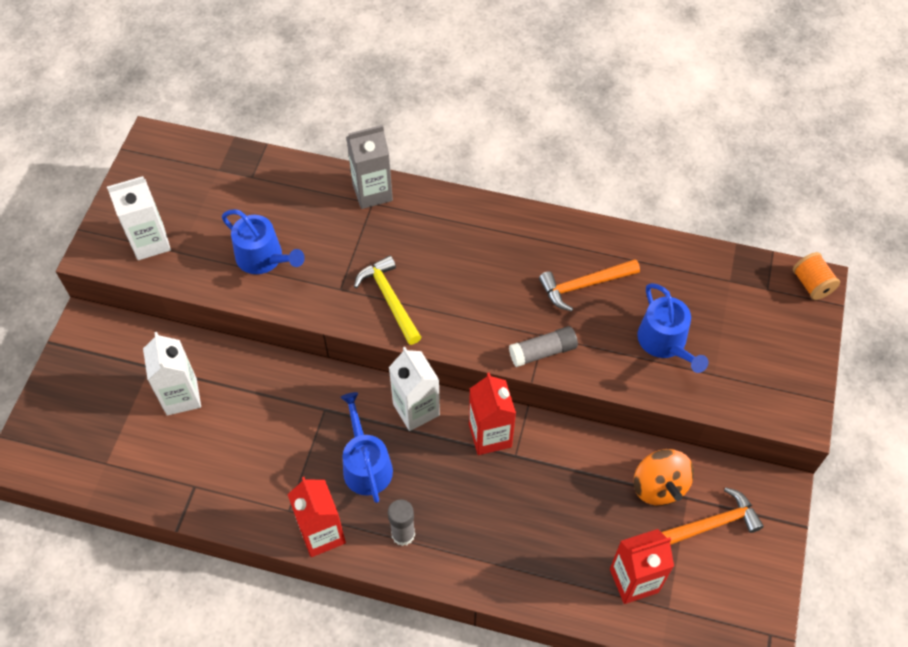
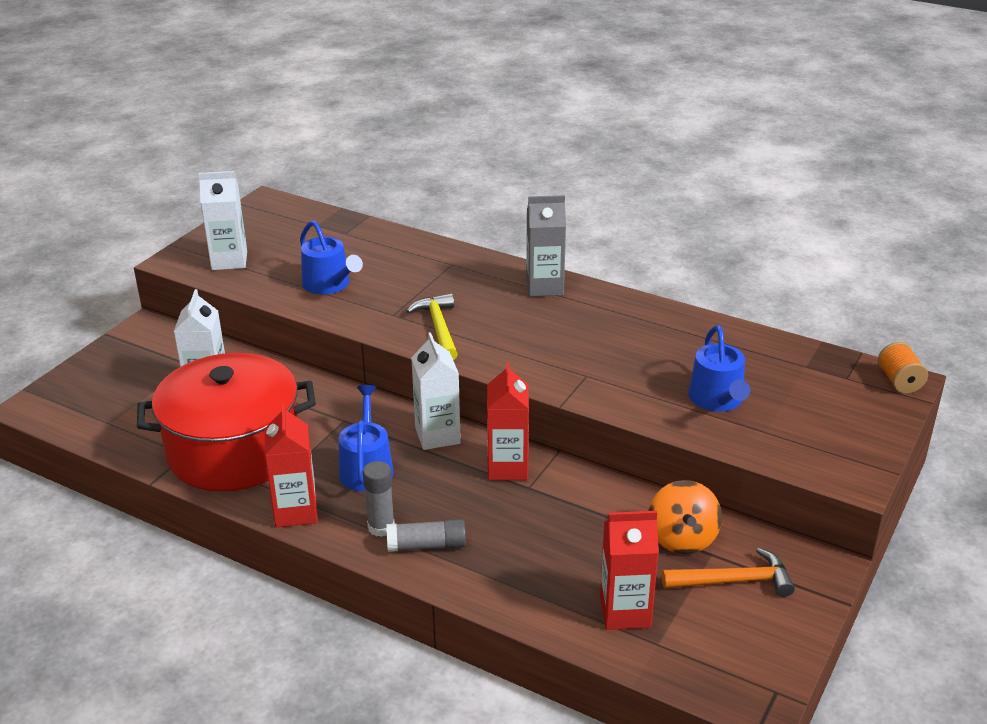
camera: 15 degrees right, 25 degrees down
(237, 471) = (234, 450): none -> red pot
(372, 192) = (455, 257): grey carton -> grey carton (544, 287)
(542, 352) = (581, 387): grey glue stick -> grey glue stick (426, 545)
(584, 285) = (644, 347): orange hammer -> none

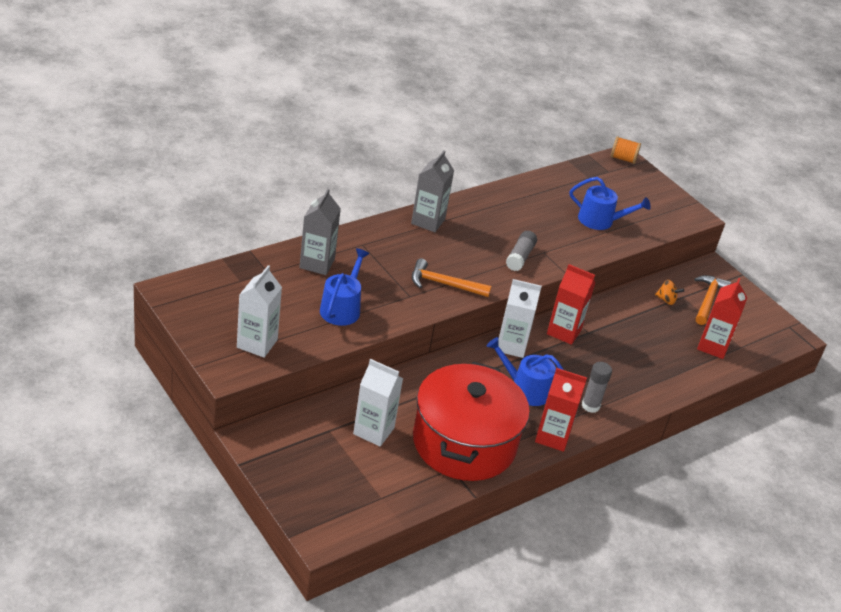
camera: 70 degrees left, 5 degrees up
(329, 284) = (342, 308): blue watering can -> blue watering can turned 60 degrees counterclockwise
(388, 251) = (317, 263): none -> grey carton
(426, 545) = (618, 394): grey glue stick -> grey glue stick (520, 257)
(438, 328) = (444, 284): yellow hammer -> orange hammer
(682, 539) = (666, 300): orange spinning top -> orange spinning top, size x0.56

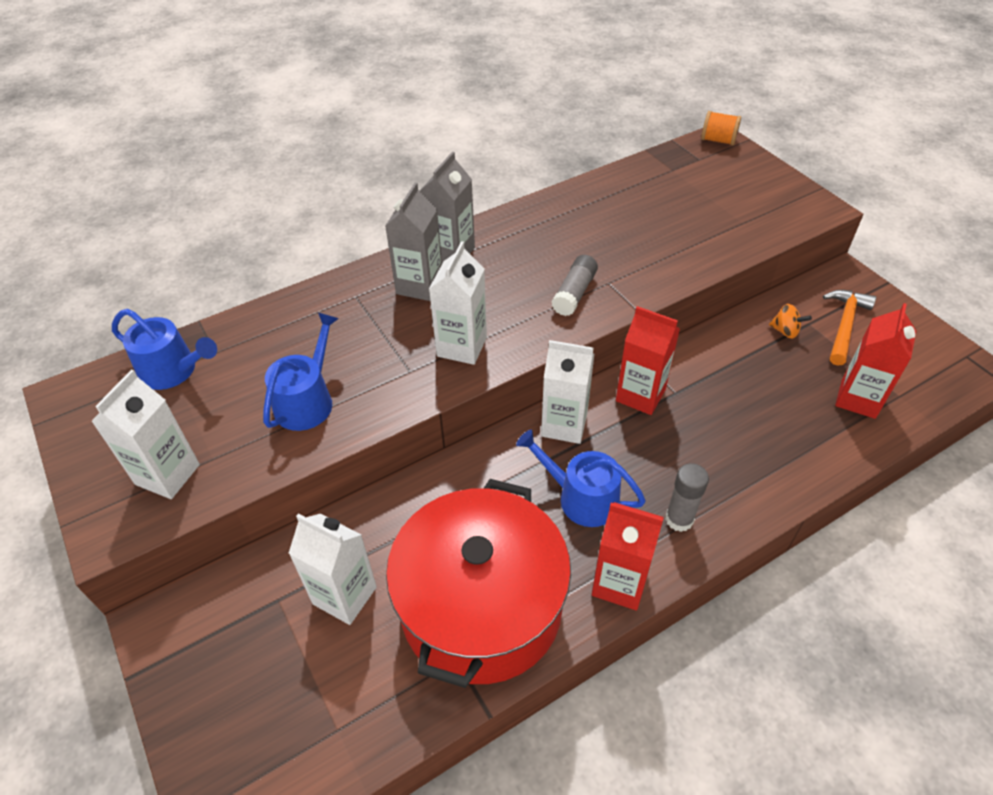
camera: 10 degrees right, 10 degrees up
(317, 263) = (286, 332): grey carton -> grey carton (419, 285)
(444, 284) = (462, 347): orange hammer -> white carton
(600, 220) = (688, 228): blue watering can -> blue watering can (173, 370)

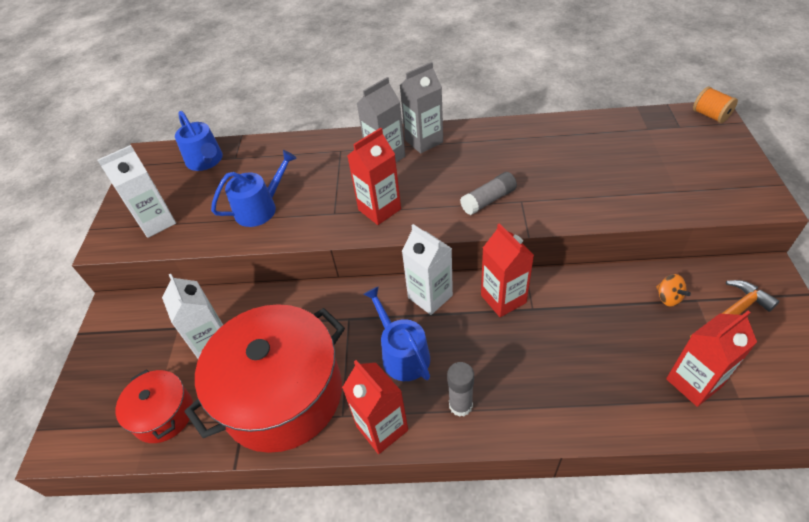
camera: 35 degrees right, 0 degrees up
(347, 708) = (163, 414): none -> red pot
(462, 347) = (379, 209): white carton -> red carton

